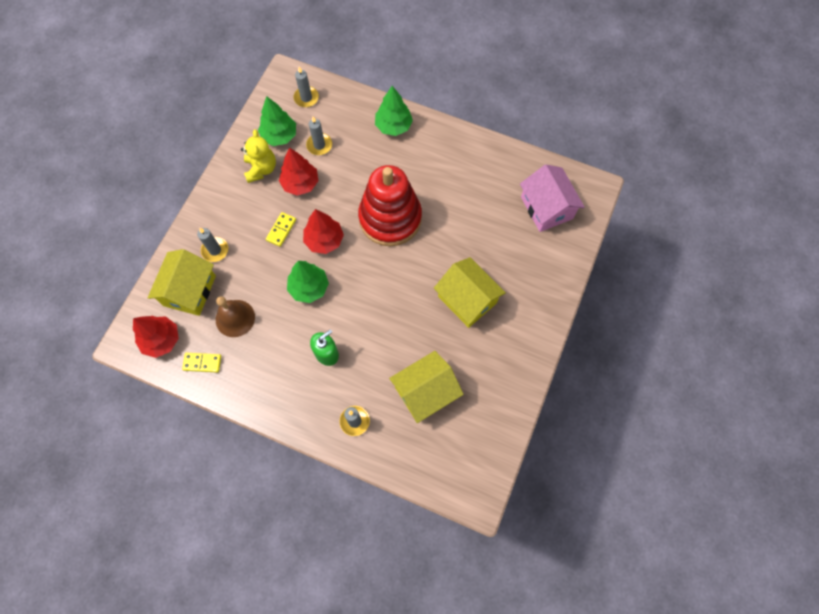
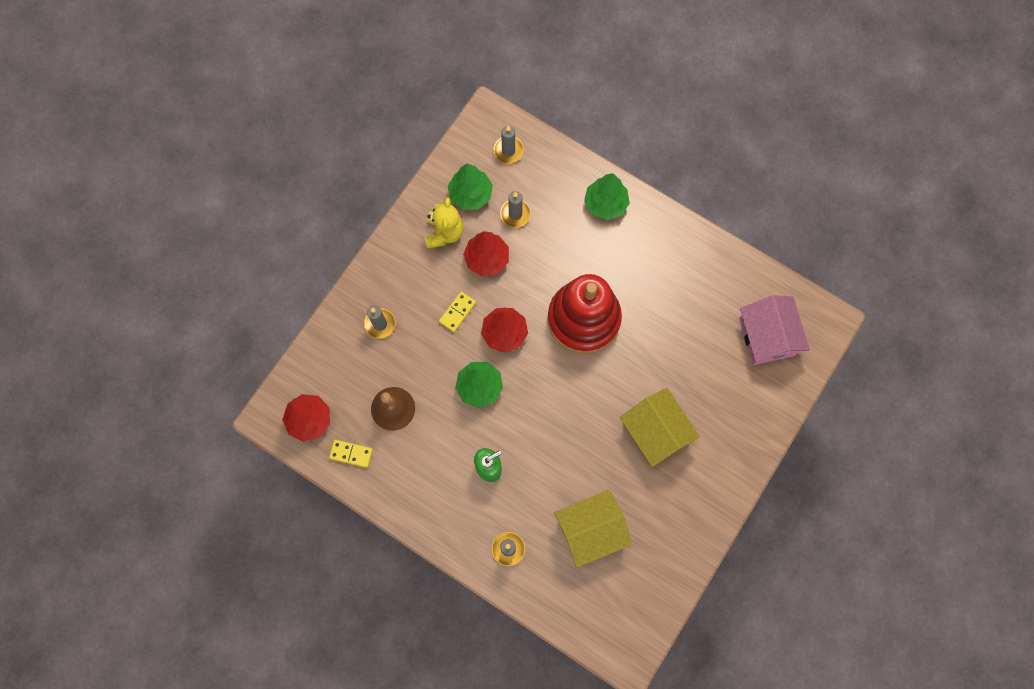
camera: 10 degrees right, 5 degrees up
(189, 290) = (346, 367): yellow house -> none

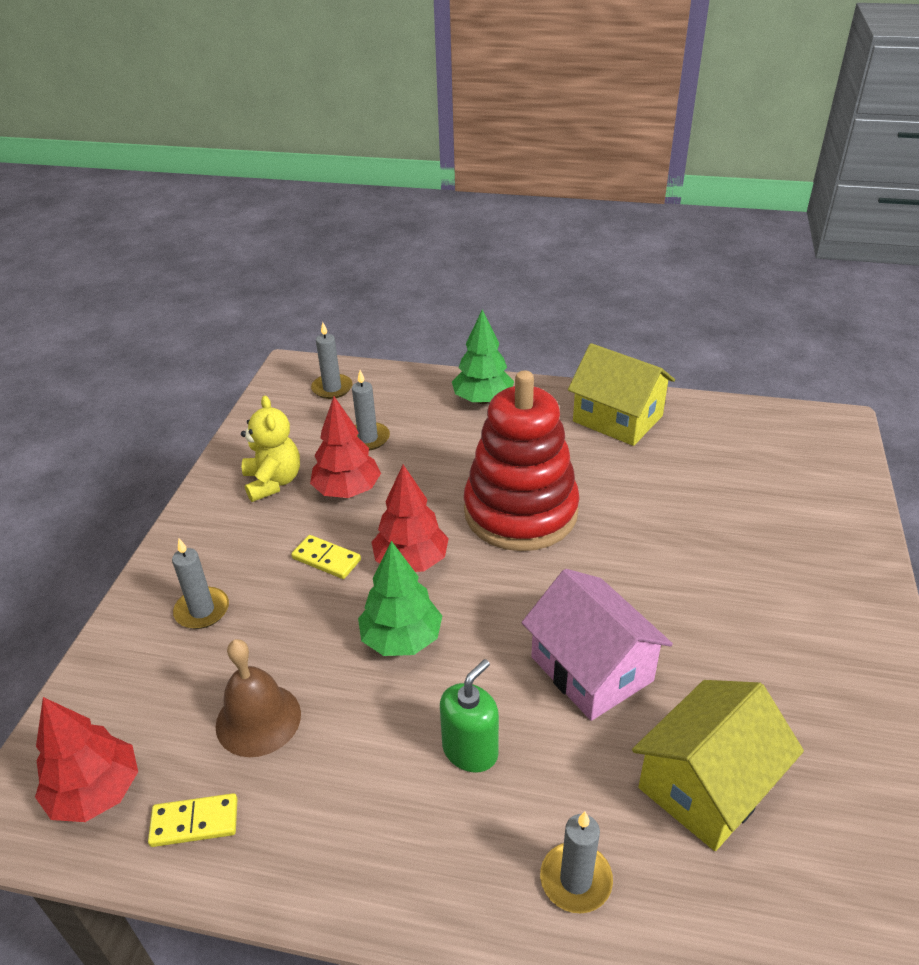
camera: 20 degrees left, 35 degrees down
(457, 312) = (326, 559): yellow domino -> yellow domino turned 75 degrees counterclockwise
(470, 194) = (297, 437): green tree -> none
(655, 432) = (711, 606): yellow house -> yellow house (617, 418)
(767, 336) = (777, 458): pink house -> pink house (591, 669)

